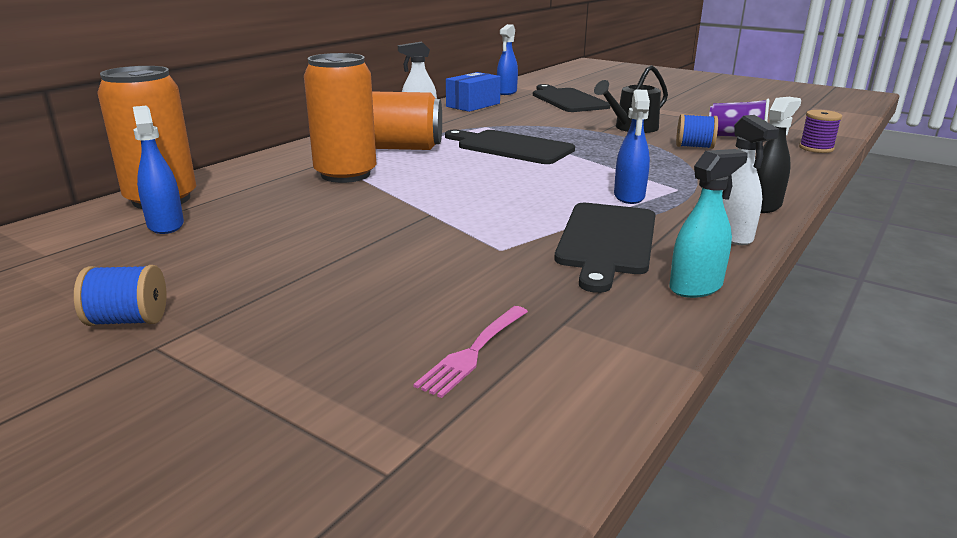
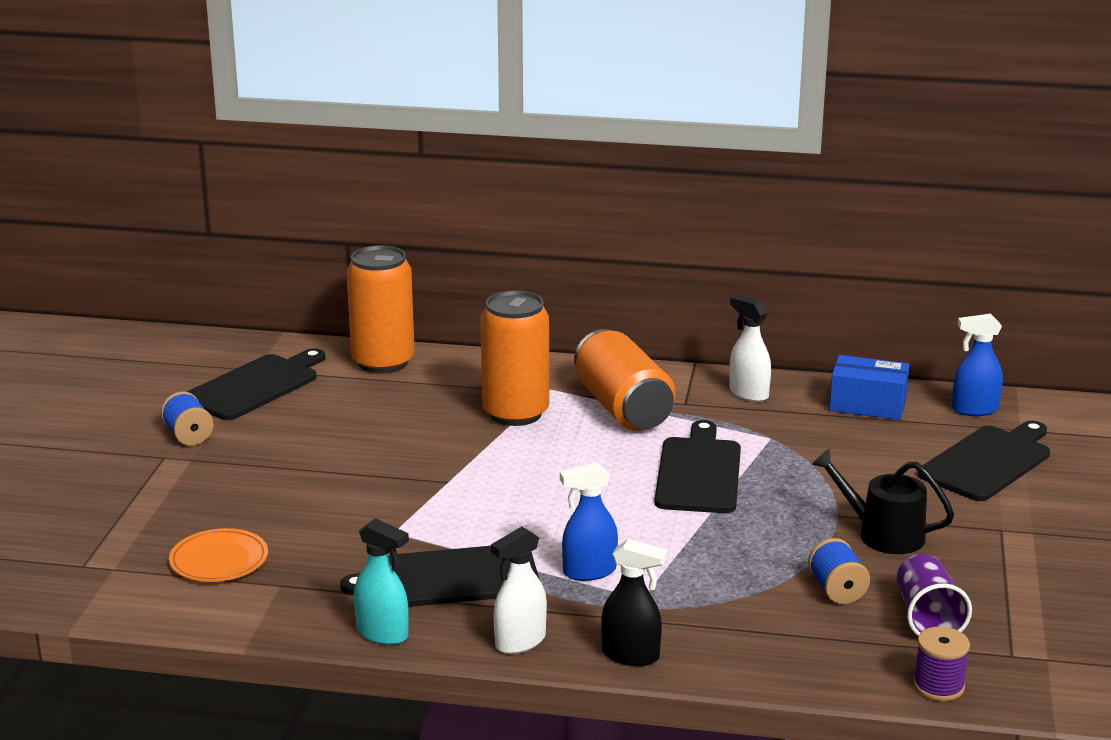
camera: 65 degrees right, 0 degrees up
(85, 261) = (255, 386): none -> black cutting board
(165, 225) = (335, 385): blue spray bottle -> none
(473, 352) = (219, 560): pink fork -> orange plate

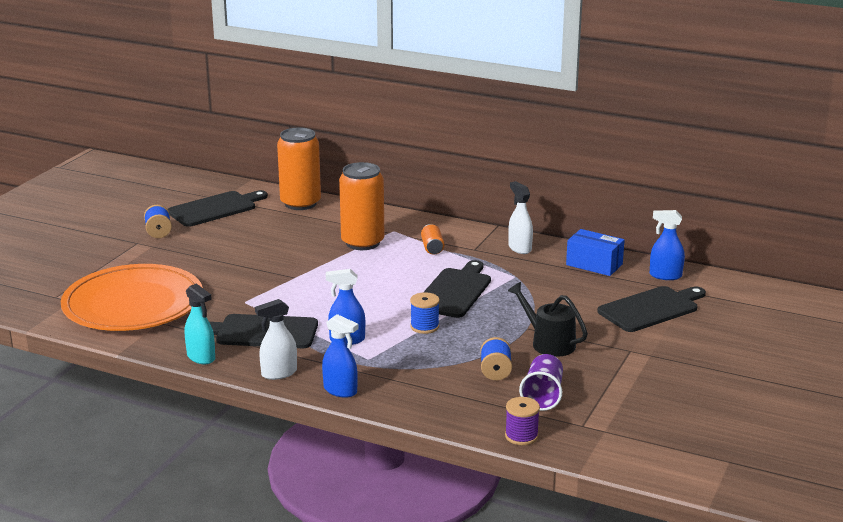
camera: 15 degrees right, 0 degrees up
(219, 560) = (133, 304): orange plate -> orange plate, size x2.30
(623, 408) = (432, 248): orange can -> orange can, size x0.45
(631, 655) = (340, 390): black spray bottle -> blue spray bottle
(690, 534) = (424, 327): none -> blue spool

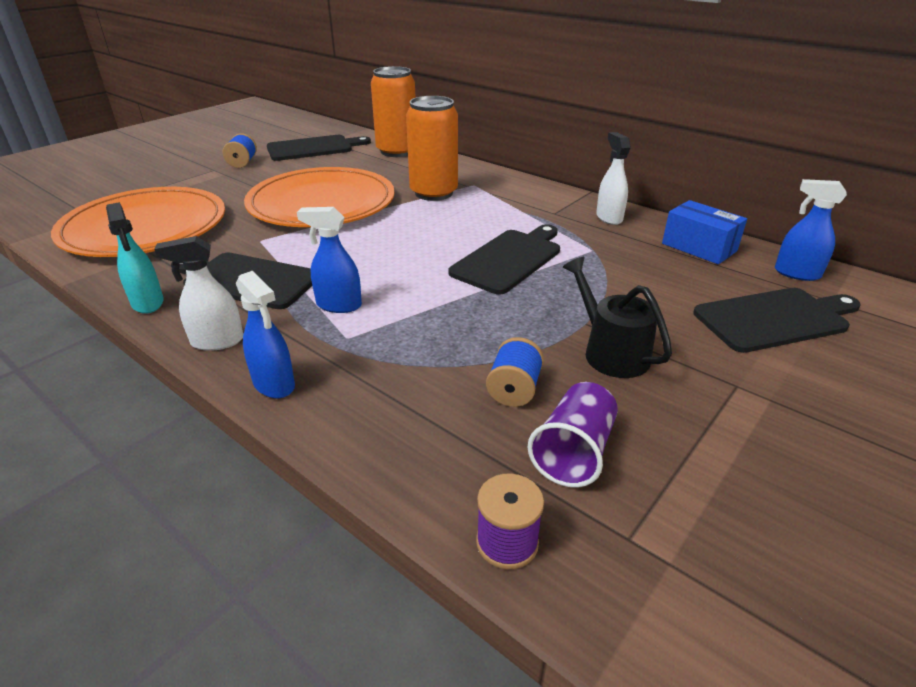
camera: 15 degrees right, 10 degrees up
(270, 264) = (322, 203): none -> orange plate
(424, 327) = (447, 301): blue spool -> none
(432, 248) = (507, 206): orange can -> none

